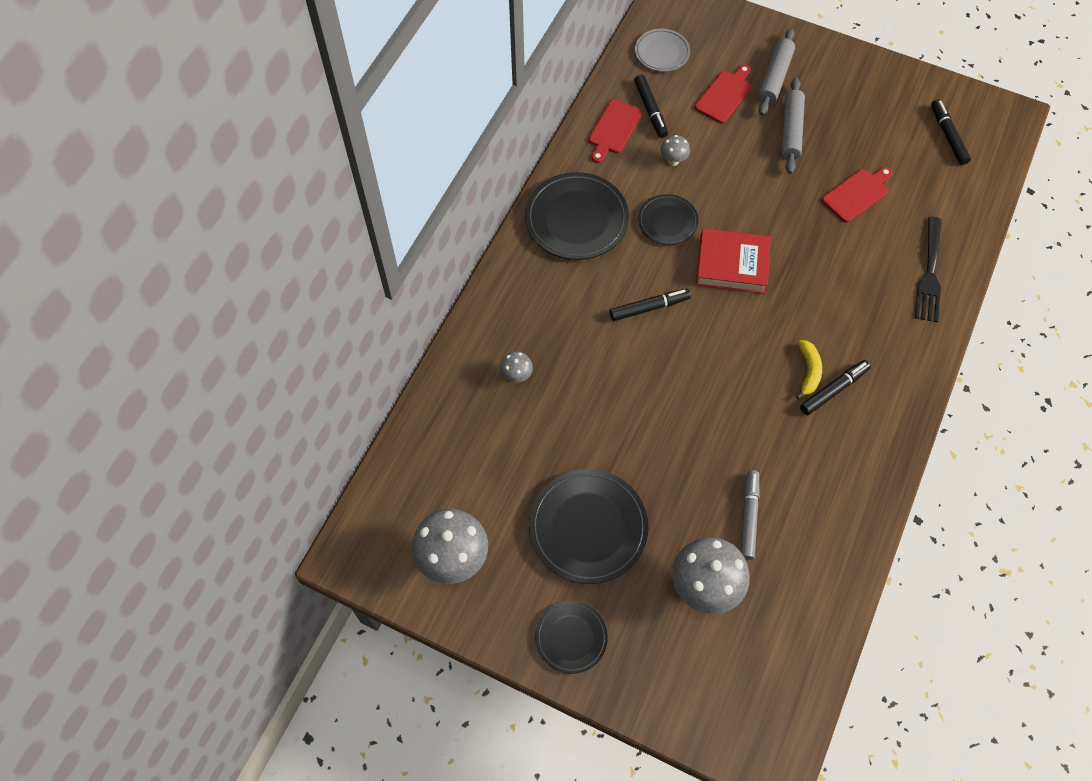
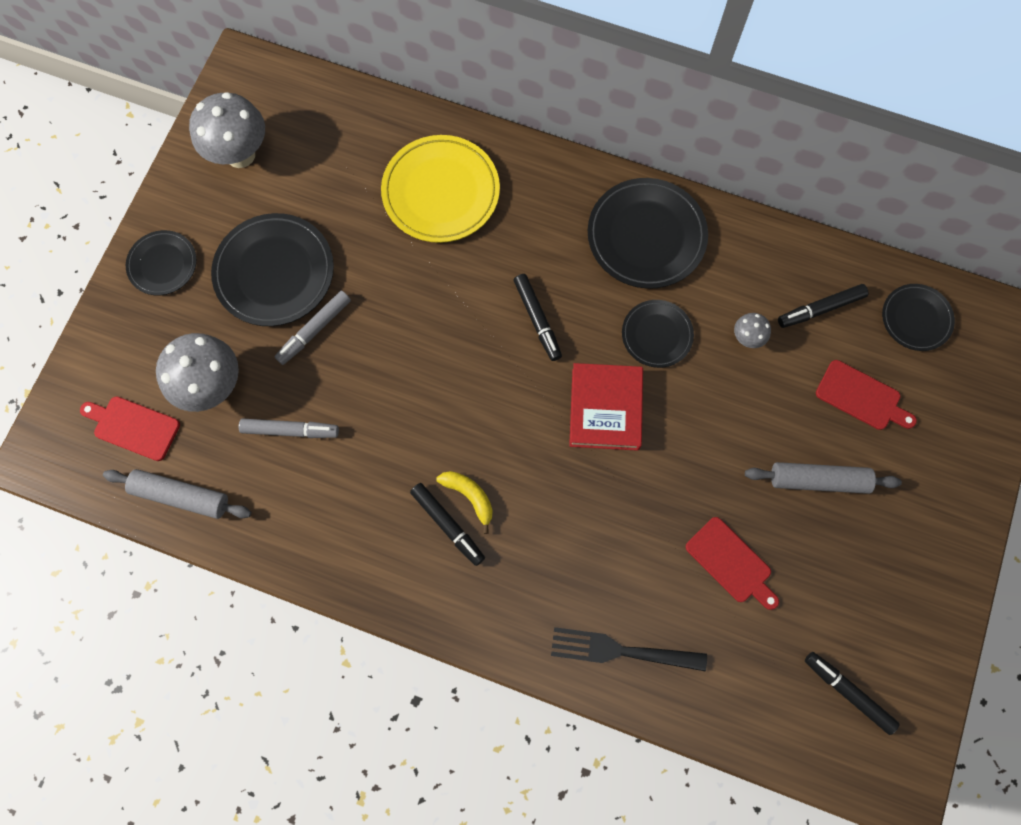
camera: 85 degrees right, 10 degrees up
(516, 376) = (441, 192): grey mushroom -> yellow plate
(614, 129) = (783, 268): red cutting board -> red cutting board (133, 427)
(650, 493) = (314, 330): none -> grey marker
(662, 52) = (916, 319): grey plate -> black plate
(775, 77) = (904, 460): grey rolling pin -> grey rolling pin (181, 496)
(808, 371) = (470, 496): yellow banana -> yellow banana turned 135 degrees counterclockwise
(948, 135) = (848, 692): black marker -> black marker turned 120 degrees counterclockwise

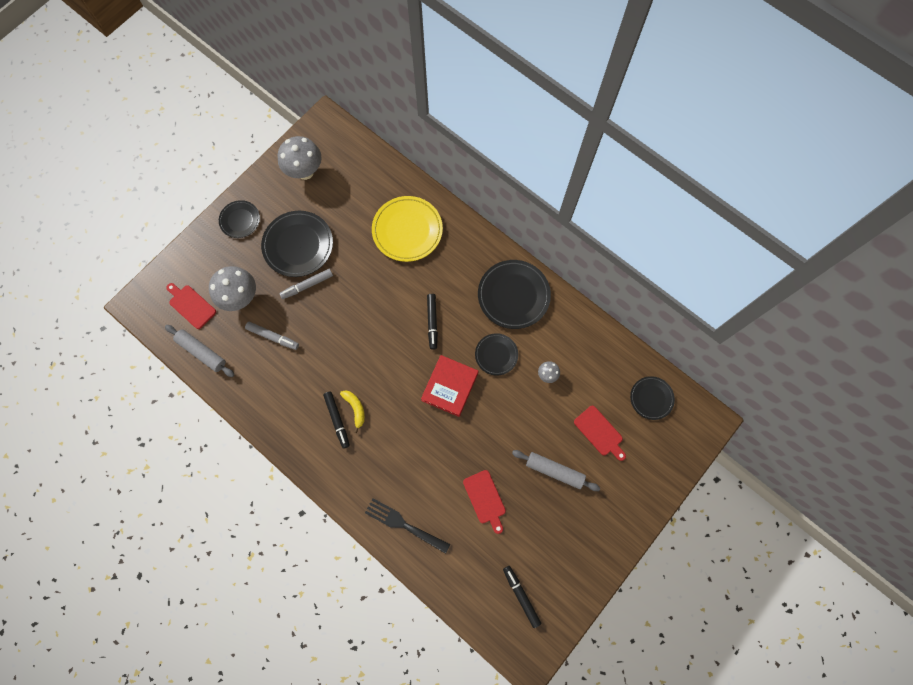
camera: 20 degrees right, 0 degrees up
(820, 309) = (597, 373): black marker -> none

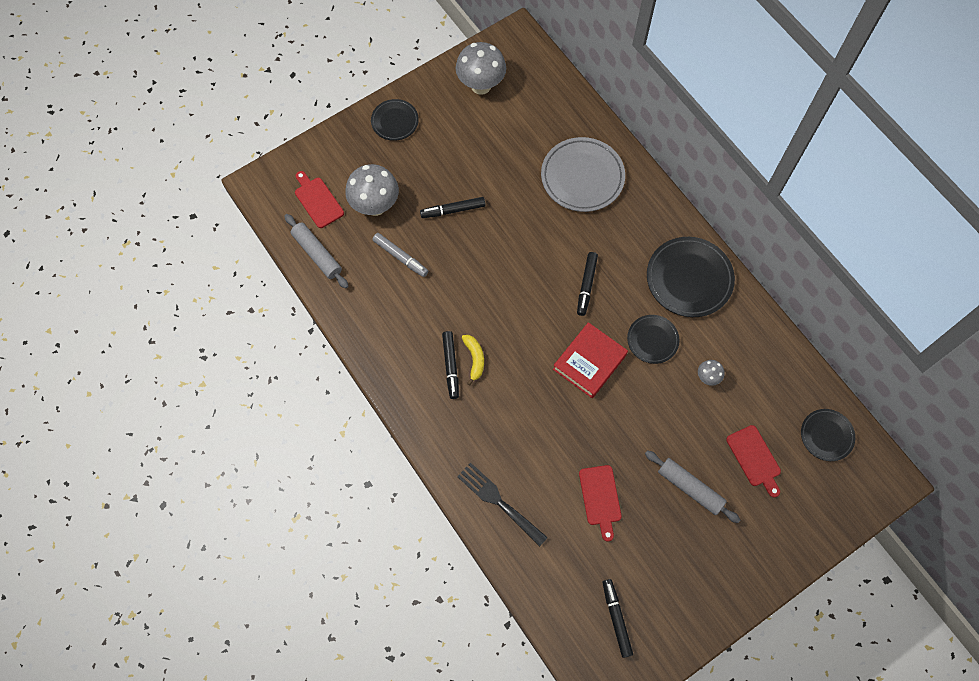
camera: 15 degrees right, 5 degrees down
(298, 245) = (453, 164): black plate -> none
(307, 285) = (453, 210): grey marker -> black marker
(407, 230) = (582, 177): yellow plate -> grey plate

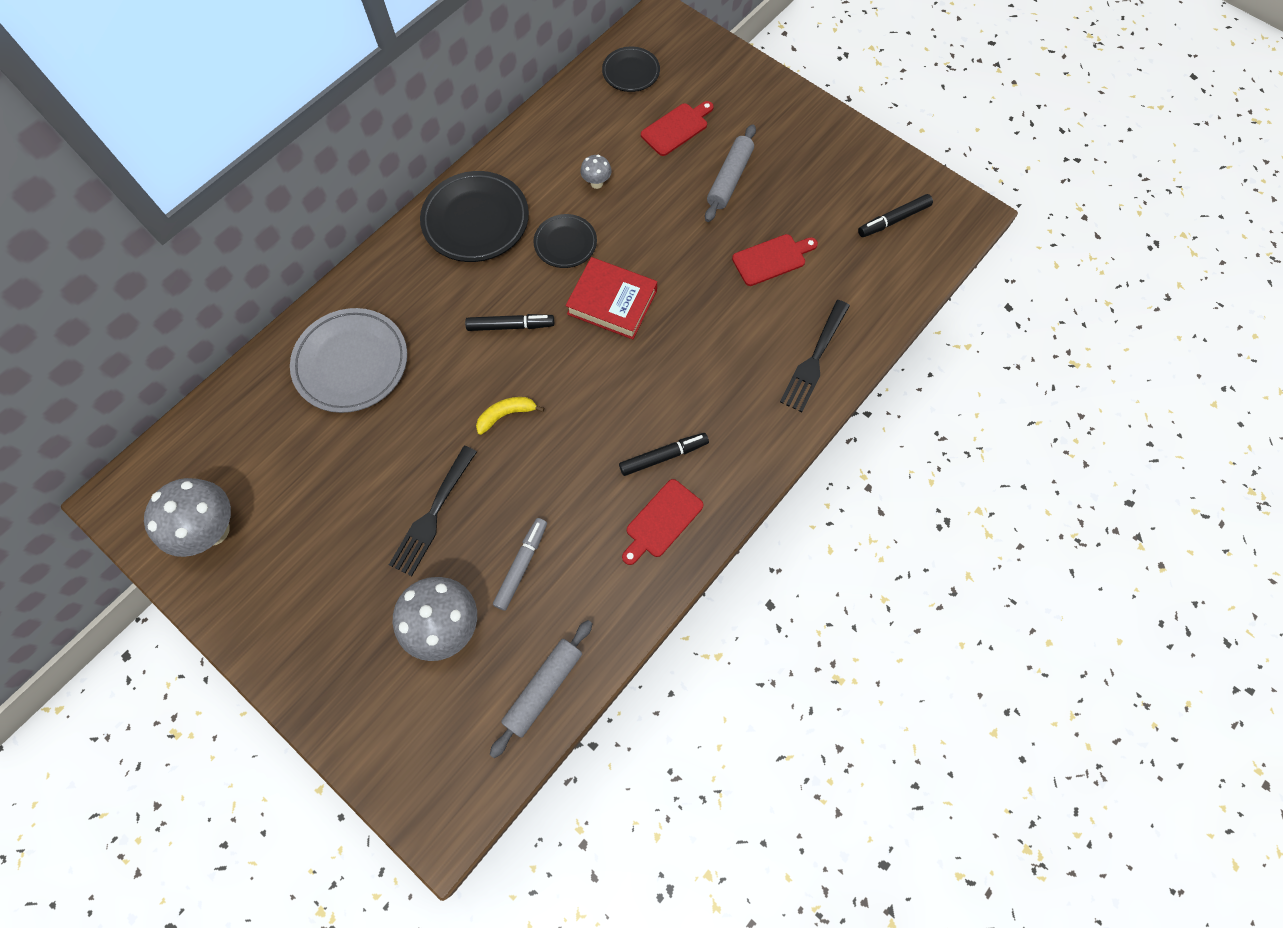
camera: 105 degrees left, 0 degrees up
(317, 200) = (453, 718): red cutting board -> red cutting board (662, 521)
(395, 121) = (293, 641): black plate -> none
(453, 210) = (433, 514): black marker -> black fork
(474, 359) = (645, 430): yellow banana -> yellow banana (506, 415)

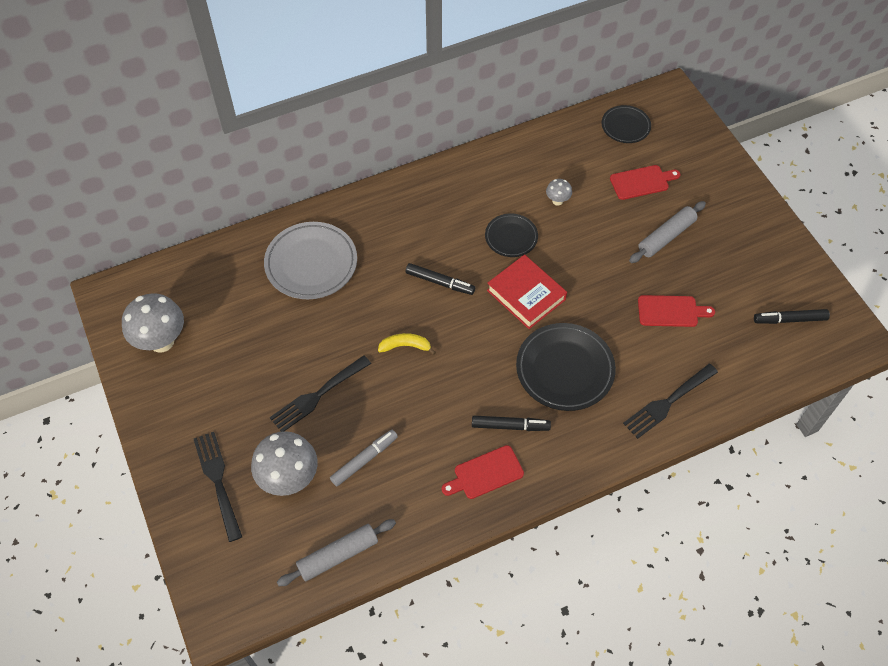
camera: 25 degrees right, 10 degrees down
(363, 666) = (218, 481): none -> black fork
(476, 220) = (451, 195): black plate -> black plate (565, 369)

